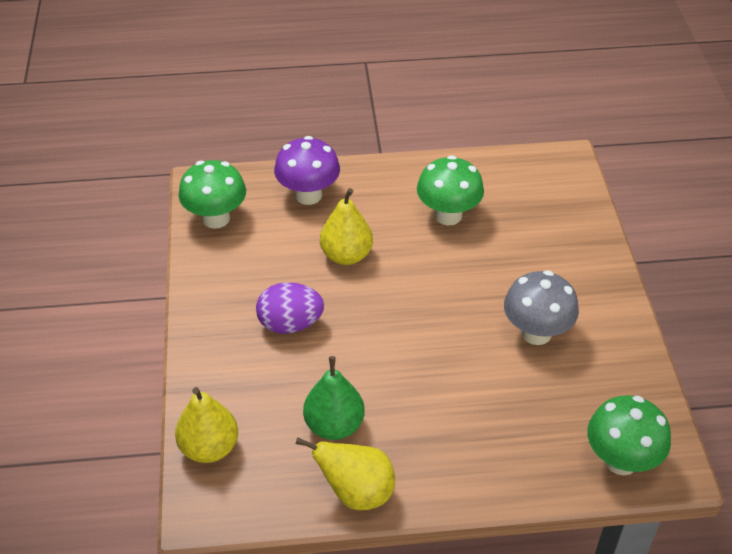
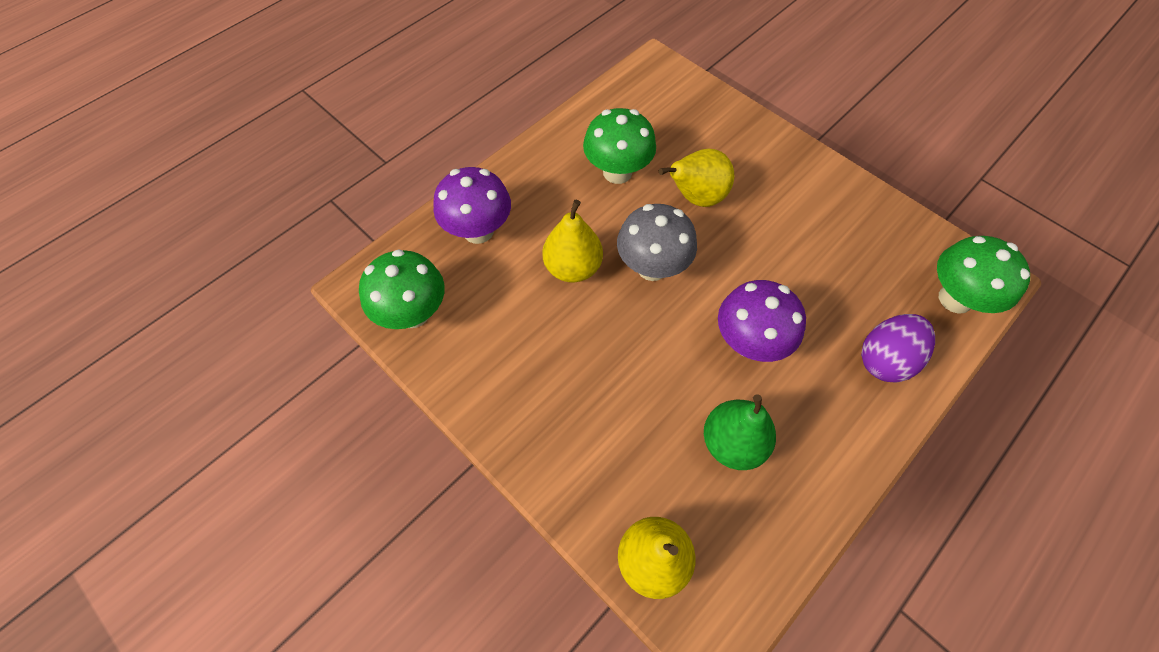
camera: 40 degrees left, 15 degrees up
(290, 324) = (593, 372): purple egg -> purple egg (885, 359)
(356, 493) = (816, 493): yellow pear -> yellow pear (696, 197)
(418, 378) = (749, 342): none -> purple mushroom
(536, 333) = (790, 233): grey mushroom -> grey mushroom (652, 267)

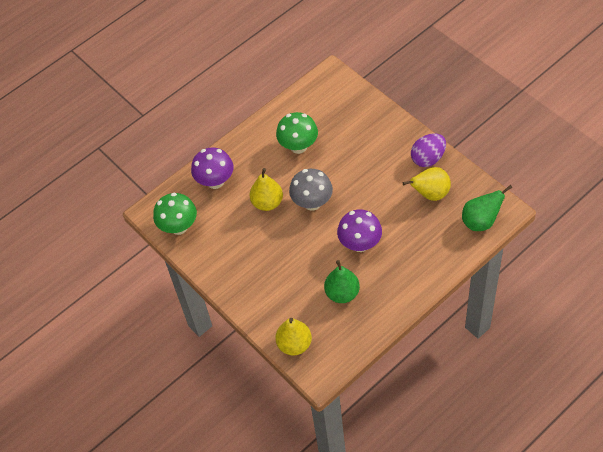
camera: 10 degrees right, 5 degrees down
(696, 197) = (343, 162): yellow pear -> yellow pear (430, 194)
(885, 359) = (432, 253): purple egg -> purple egg (428, 158)
(955, 299) = (481, 221): green mushroom -> green pear

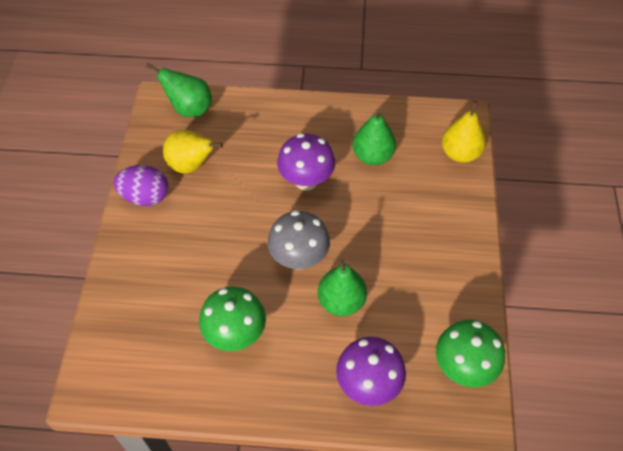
camera: 140 degrees left, 0 degrees up
(267, 203) = (341, 301): yellow pear -> green pear

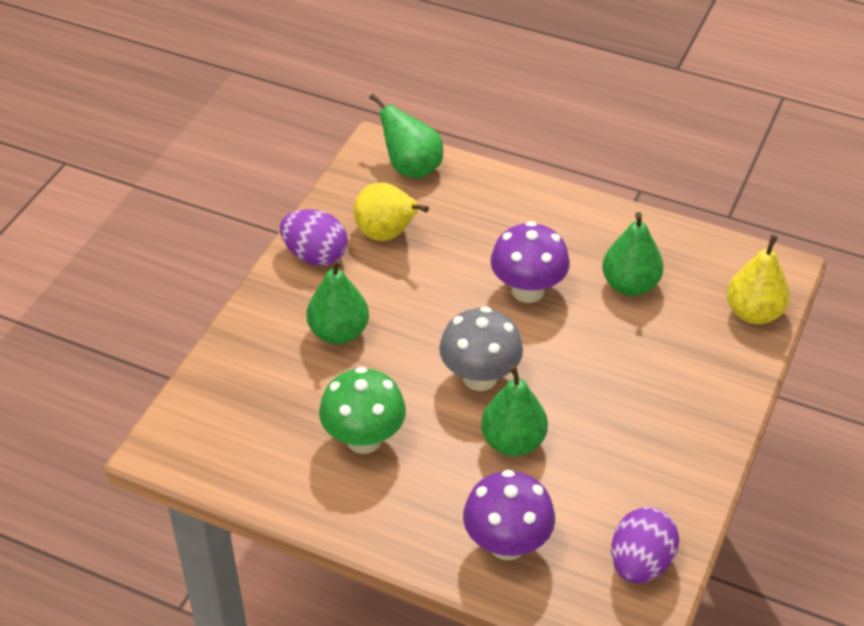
camera: 20 degrees right, 10 degrees down
(185, 253) = (338, 332): none -> green pear
(463, 367) = (640, 563): green mushroom -> purple egg

